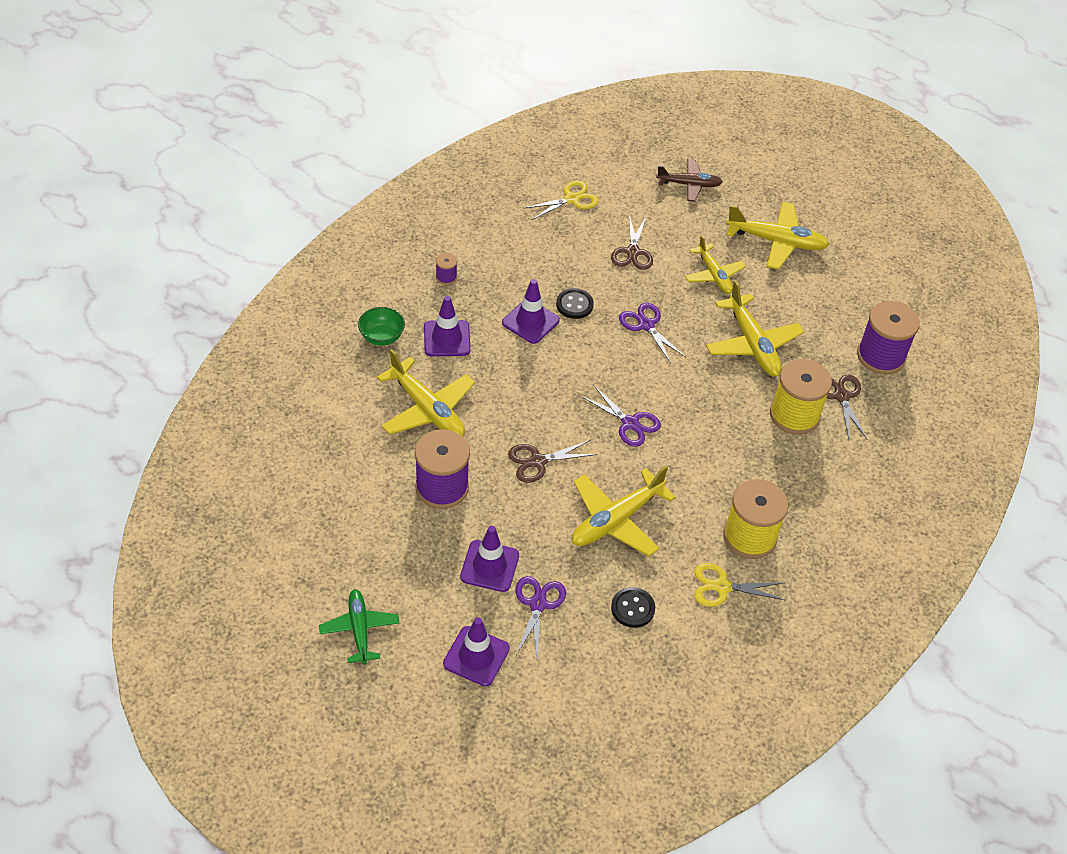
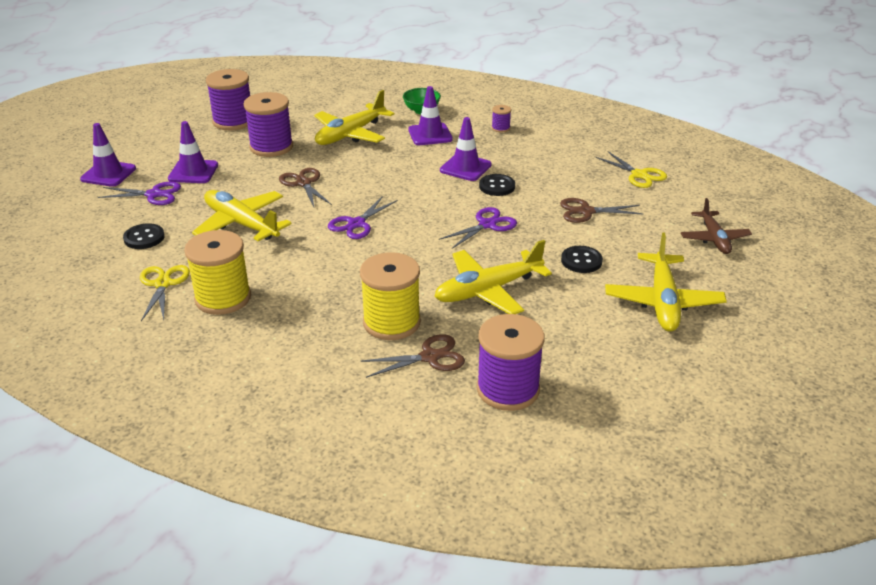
camera: 85 degrees right, 15 degrees down
(359, 525) = (233, 121): none -> purple spool
(359, 629) = (140, 131): green plane -> none
(714, 275) = (581, 261): yellow plane -> black button

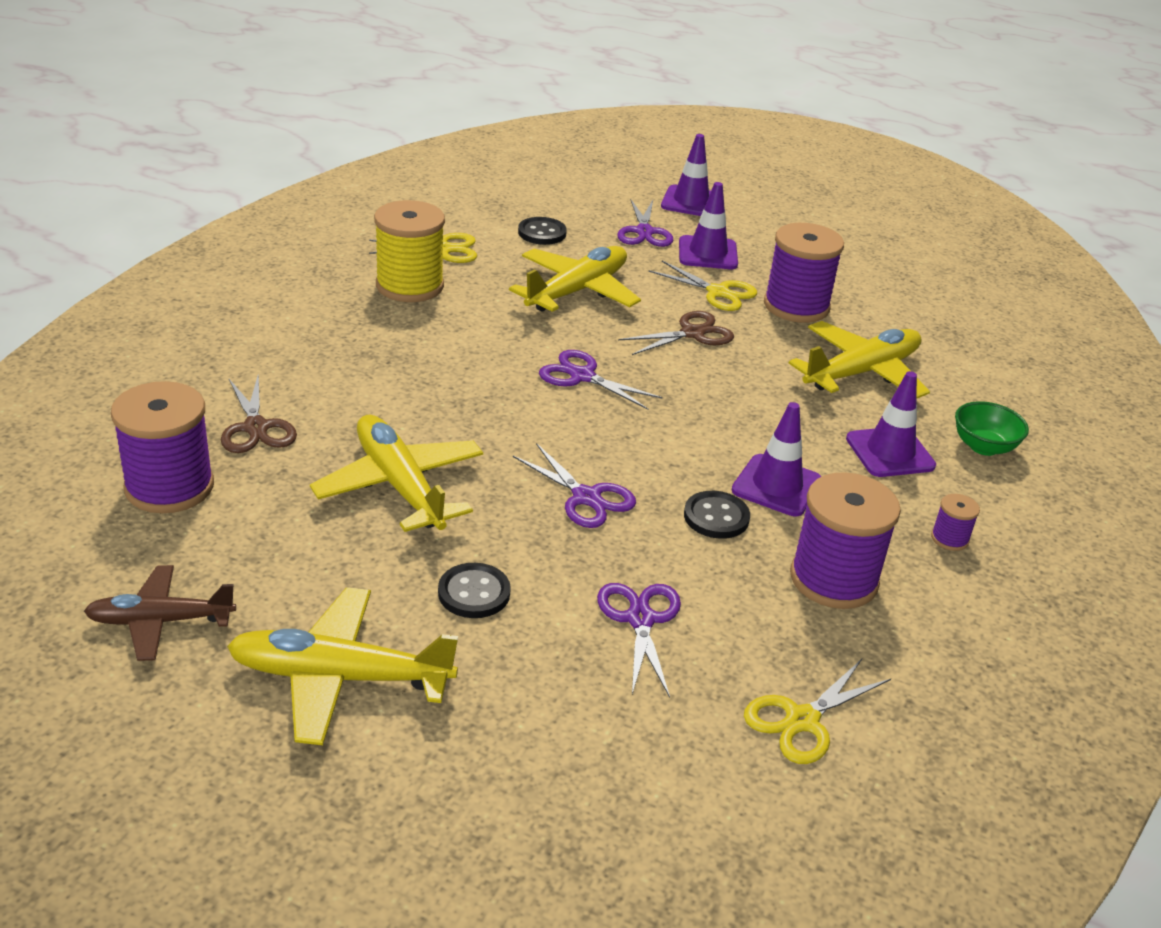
camera: 85 degrees right, 0 degrees up
(233, 121) = (866, 275): purple spool -> purple spool (833, 579)
(250, 171) = (718, 292): none -> yellow scissors
(350, 134) = (861, 372): yellow plane -> yellow plane turned 105 degrees clockwise
(391, 322) = (337, 400): yellow spool -> none
(586, 211) = (640, 619): brown scissors -> purple scissors
(714, 239) = (547, 798): brown plane -> brown plane (160, 621)

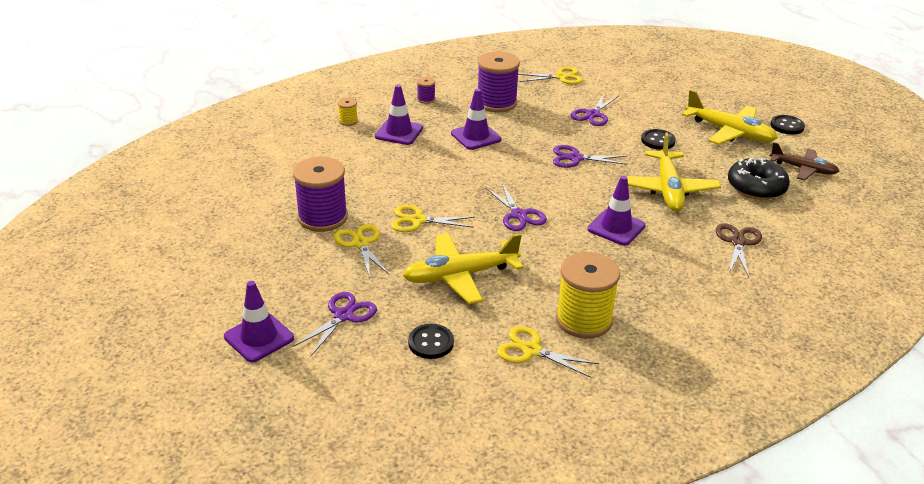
camera: 145 degrees left, 0 degrees up
(169, 487) = (794, 224): purple spool -> none
(249, 541) = (756, 187): none -> black donut
(586, 497) = (575, 158): purple scissors -> purple scissors turned 75 degrees counterclockwise
(692, 333) = (418, 220): brown scissors -> yellow scissors
(707, 253) = (321, 278): purple traffic cone -> purple traffic cone (616, 227)
(716, 517) = (521, 134): black button -> black button (787, 126)
(861, 372) = (349, 169): yellow plane -> none
(983, 447) = (348, 121): green bowl -> yellow spool

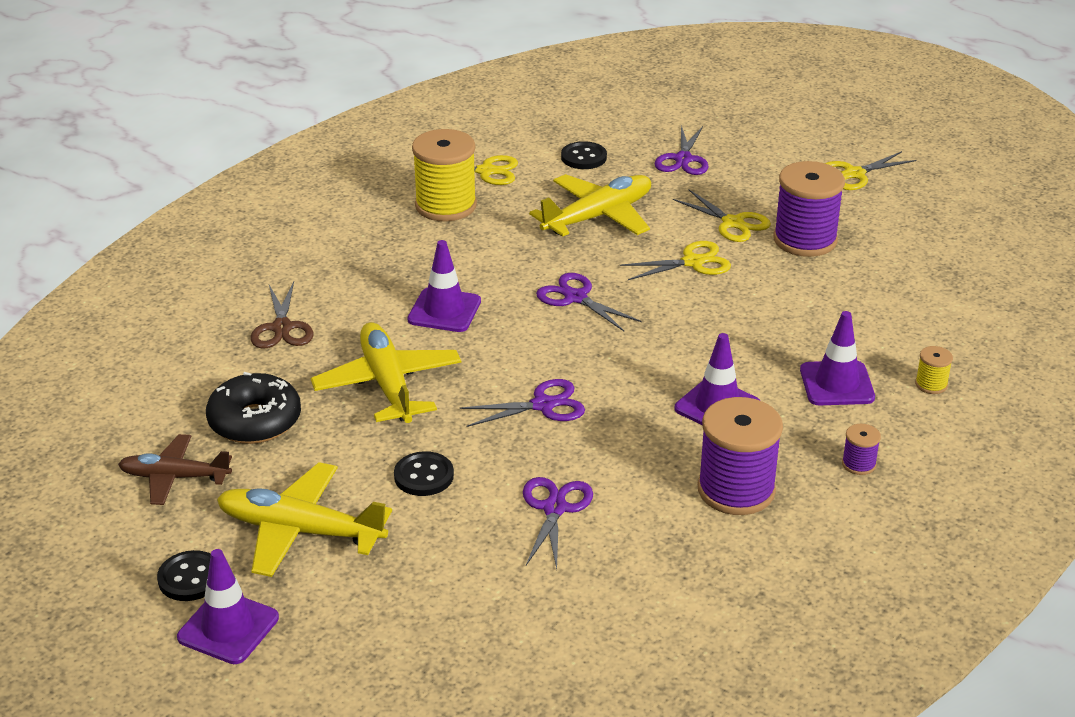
camera: 160 degrees right, 0 degrees up
(259, 337) = (741, 129): purple traffic cone -> purple traffic cone (228, 628)
(561, 77) = (661, 598): yellow scissors -> yellow scissors (854, 174)

